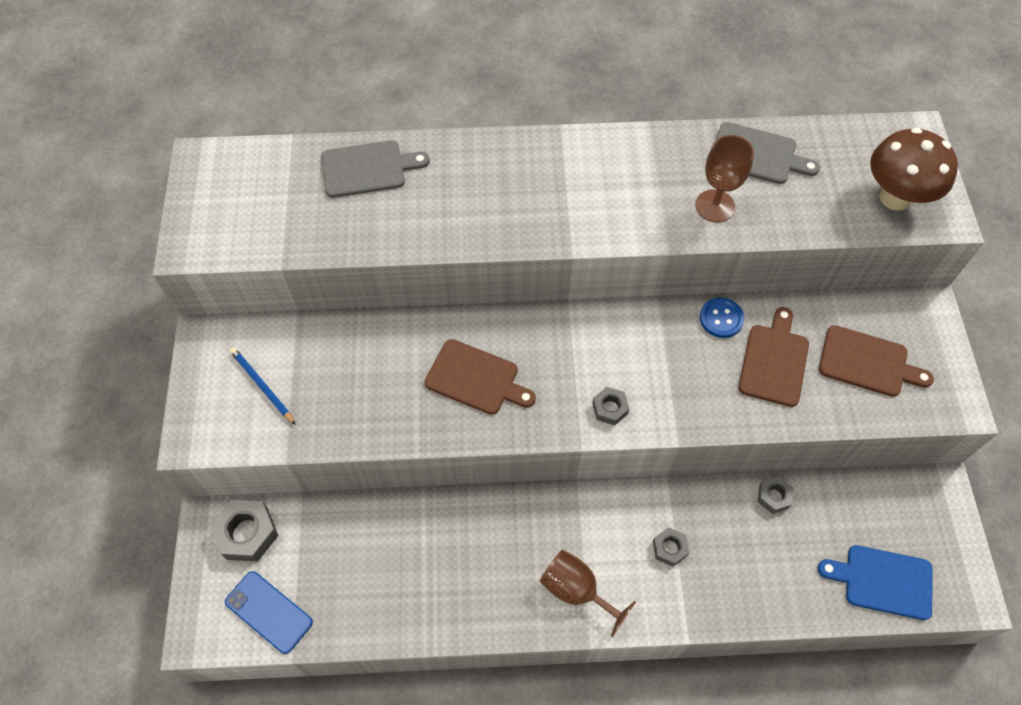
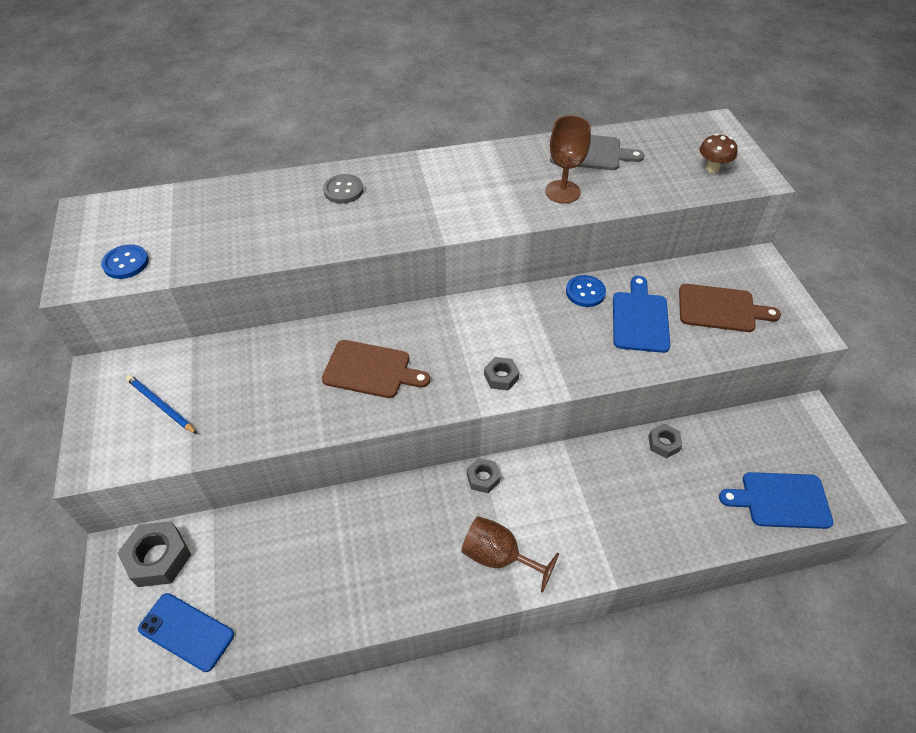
camera: 10 degrees left, 10 degrees down
(239, 233) = (126, 263): none -> blue button
(368, 169) = (246, 200): grey cutting board -> none
(473, 170) = (343, 190): none -> grey button
(669, 548) = (579, 503): grey nut -> grey nut (483, 478)
(774, 361) = (640, 319): brown cutting board -> blue cutting board
(895, 197) = (712, 169): brown mushroom -> brown mushroom, size x0.52

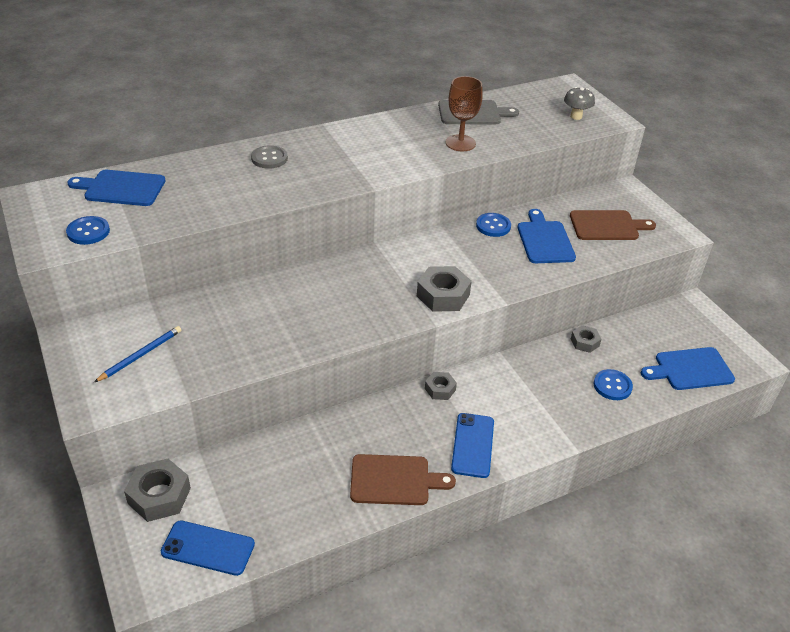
camera: 15 degrees left, 10 degrees down
(161, 405) = (140, 355): blue pencil -> blue pencil turned 105 degrees clockwise
(178, 212) = (121, 188): none -> blue cutting board
(371, 370) = (327, 304): brown cutting board -> brown cutting board (394, 480)
(499, 557) = (473, 445): brown goblet -> blue phone
(501, 377) = (443, 295): grey nut -> grey nut, size x1.73
(680, 507) = (612, 386): none -> blue button
(712, 169) = (576, 116): brown mushroom -> grey mushroom

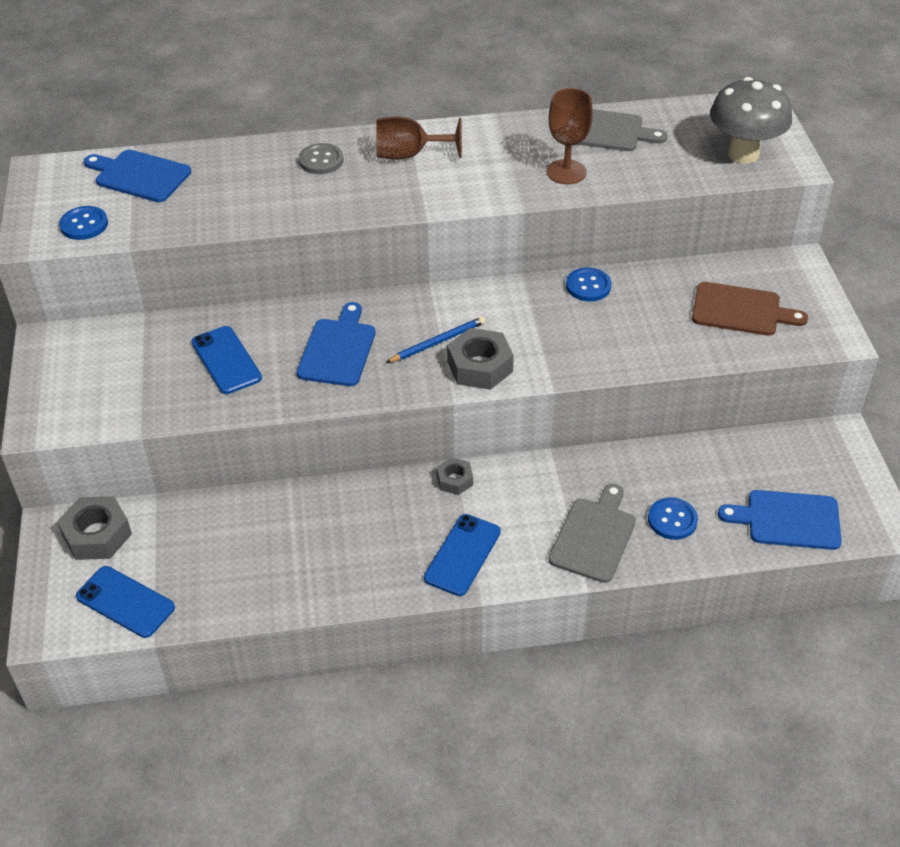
camera: 20 degrees right, 5 degrees up
(140, 355) = (110, 375): blue pencil -> blue pencil (438, 342)
(237, 325) = (226, 360): none -> blue phone
(337, 146) = (409, 155): none -> brown goblet
(394, 480) = (353, 575): brown cutting board -> none
(544, 240) = (645, 316): blue cutting board -> blue cutting board (338, 349)
(563, 410) = (594, 536): none -> grey cutting board
(576, 116) = (743, 154): grey mushroom -> grey mushroom, size x1.91
(585, 342) = (665, 457): grey nut -> none

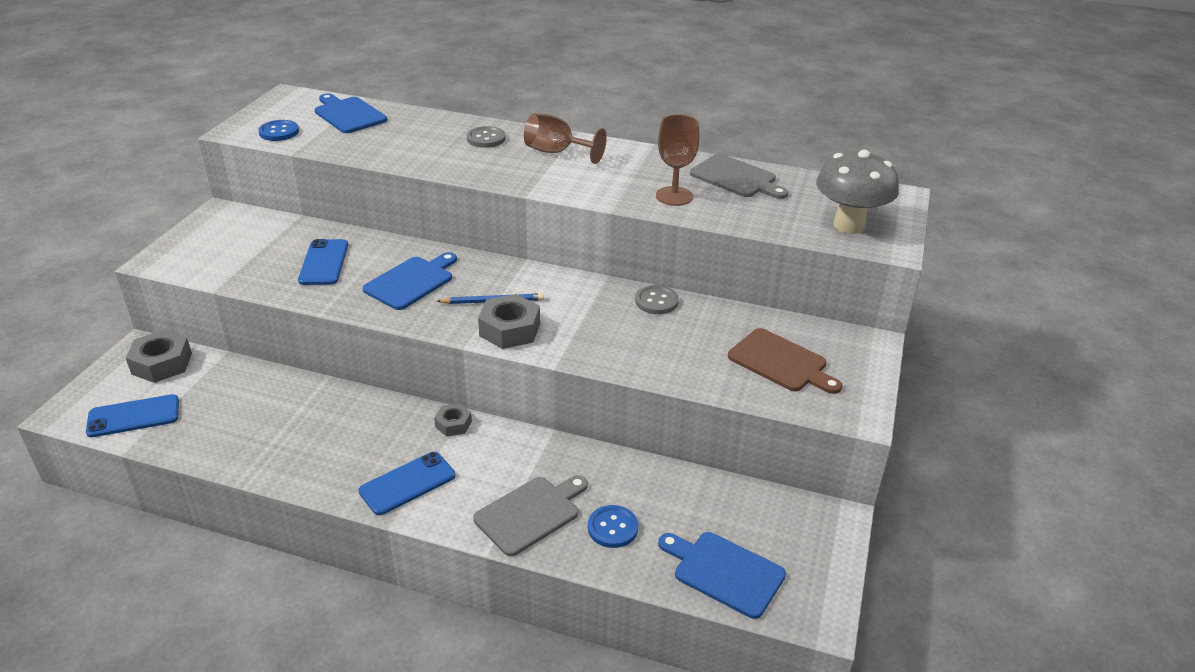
camera: 25 degrees right, 10 degrees down
(125, 602) = (133, 416): blue phone -> blue phone turned 75 degrees counterclockwise
(588, 286) = (656, 301): blue button -> grey button

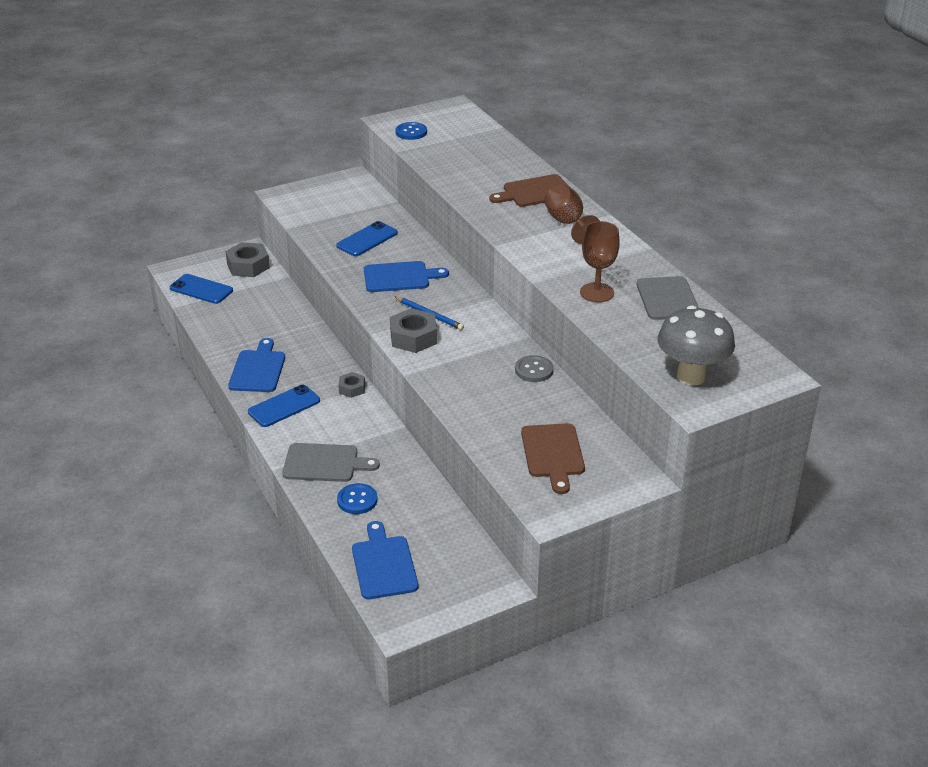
camera: 45 degrees right, 0 degrees up
(348, 114) = (472, 136): blue cutting board -> blue cutting board (258, 369)
(407, 483) = (284, 406): blue phone -> blue phone turned 45 degrees counterclockwise
(486, 138) = (535, 192): grey button -> brown cutting board

